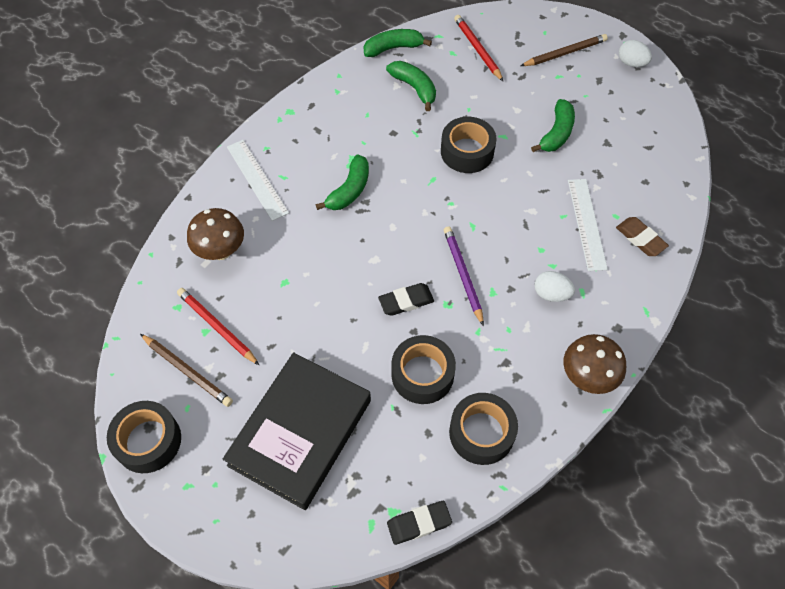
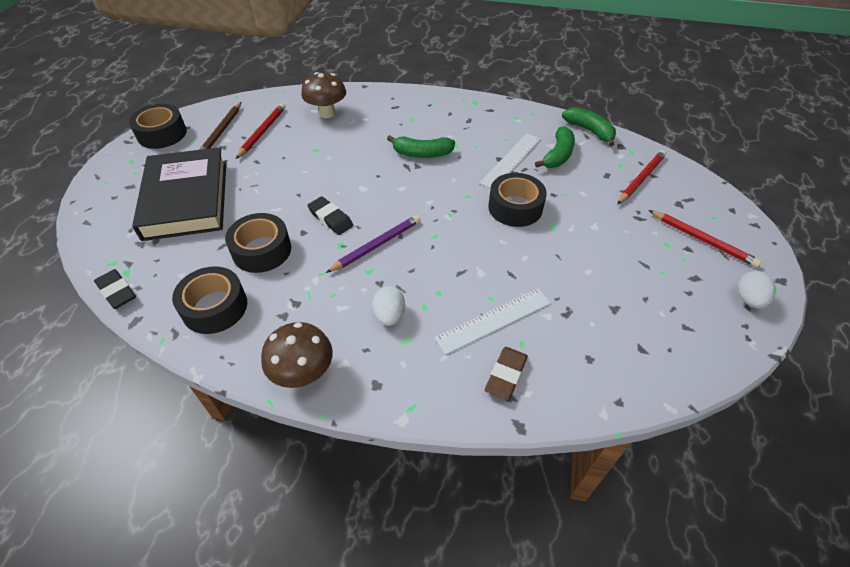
camera: 65 degrees right, 10 degrees down
(257, 179) = (400, 108): white ruler -> white ruler (511, 160)
(300, 432) = (186, 199): black book -> black book turned 75 degrees clockwise
(556, 133) = (591, 263): green banana -> none
(565, 53) = (702, 240): brown pencil -> red pencil

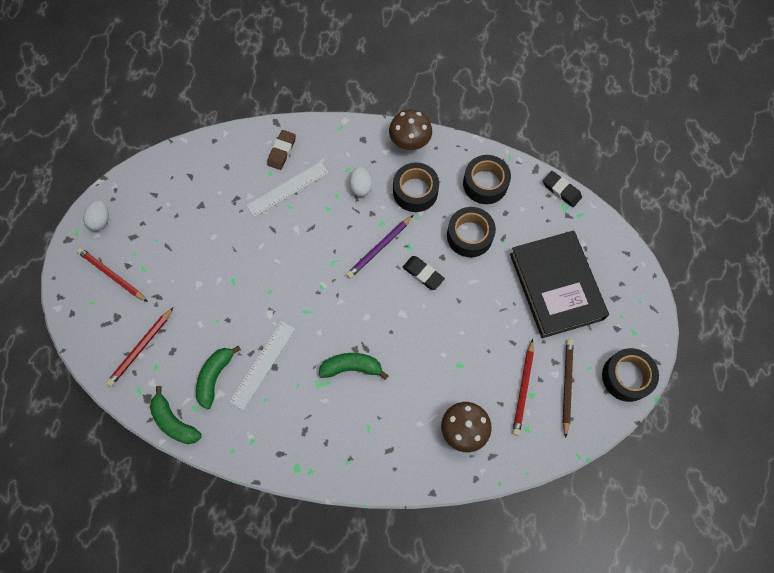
camera: 175 degrees right, 20 degrees up
(515, 207) = (264, 300): black tape -> black tape (415, 191)

